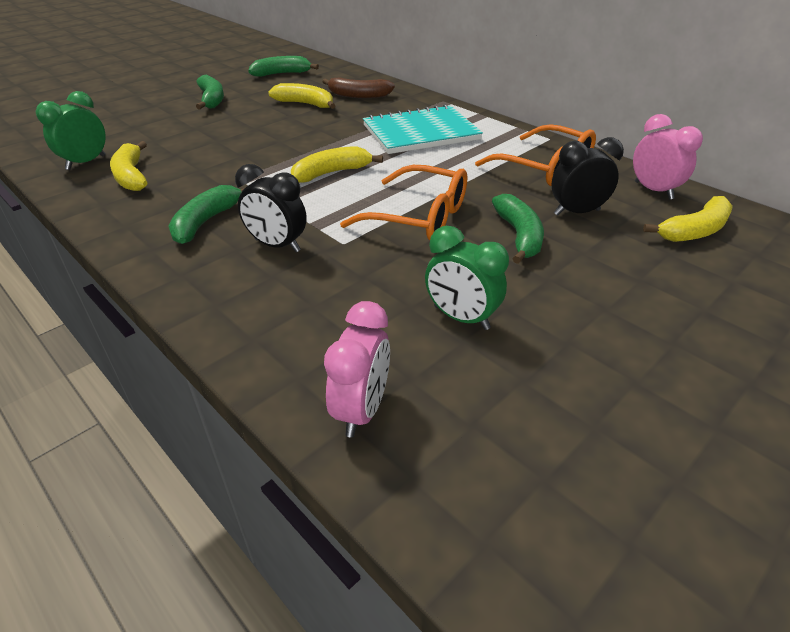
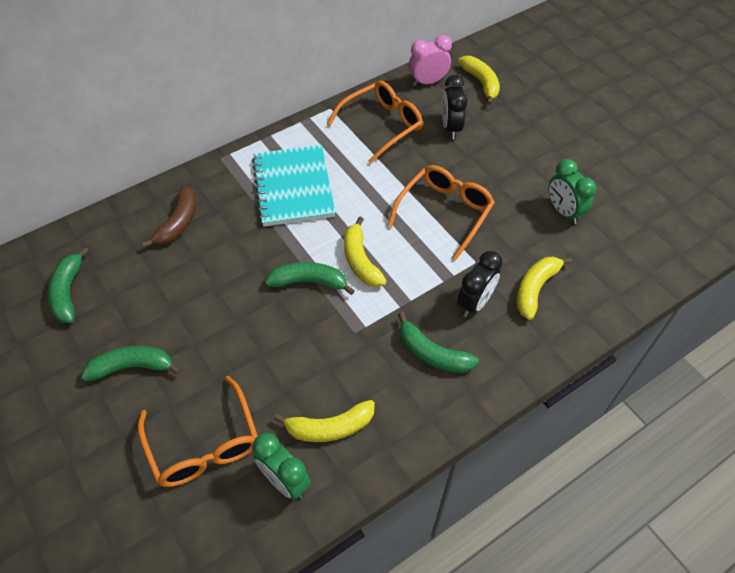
camera: 80 degrees left, 15 degrees up
(134, 130) = (204, 444): none -> orange glasses
(305, 104) = (185, 272): yellow banana -> yellow banana (535, 289)
(361, 410) = (638, 268): pink clock -> none
(461, 318) = (563, 212): green clock -> green clock turned 105 degrees clockwise
(519, 236) = (477, 164): green banana -> green banana (309, 282)

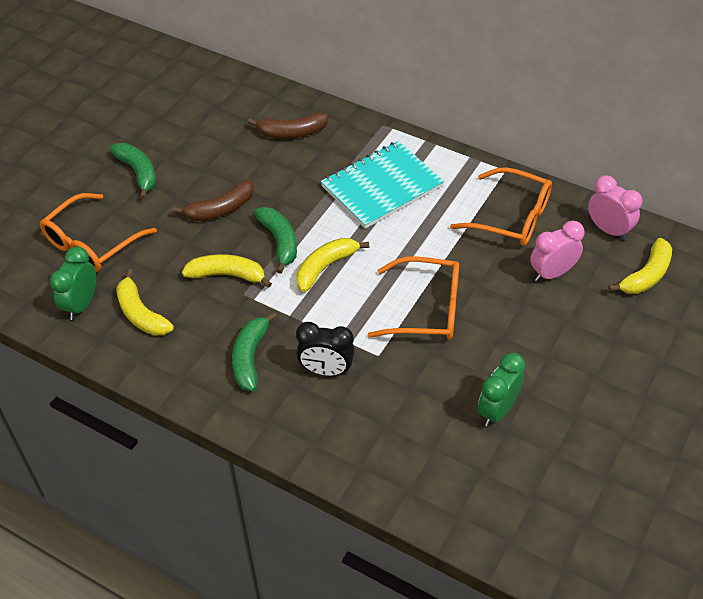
camera: 65 degrees right, 5 degrees down
(68, 292) = (186, 105): green banana -> none
(236, 313) = (220, 209): none -> brown banana
(451, 128) = (552, 273): black clock -> pink clock
(535, 289) = (373, 415): yellow banana -> yellow banana (227, 275)

